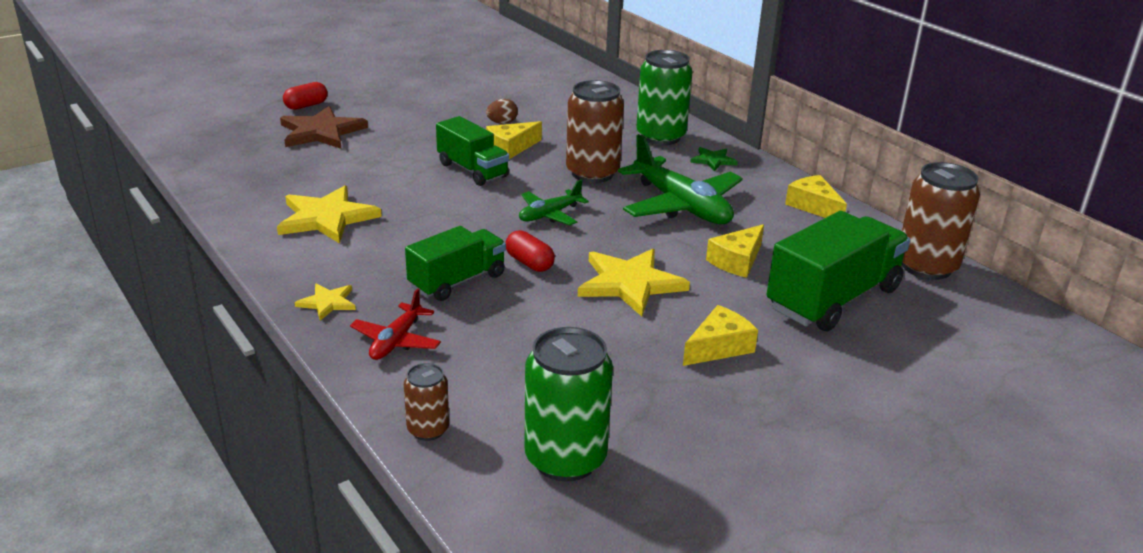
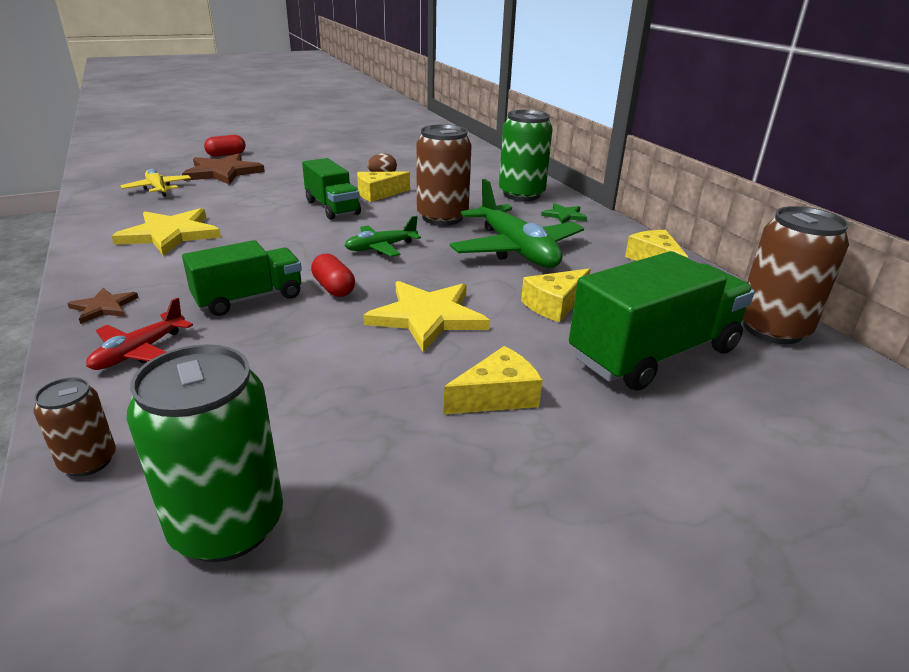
camera: 10 degrees right, 0 degrees up
(266, 161) = (158, 189): none -> yellow plane
(327, 302) = (104, 307): yellow star -> brown star

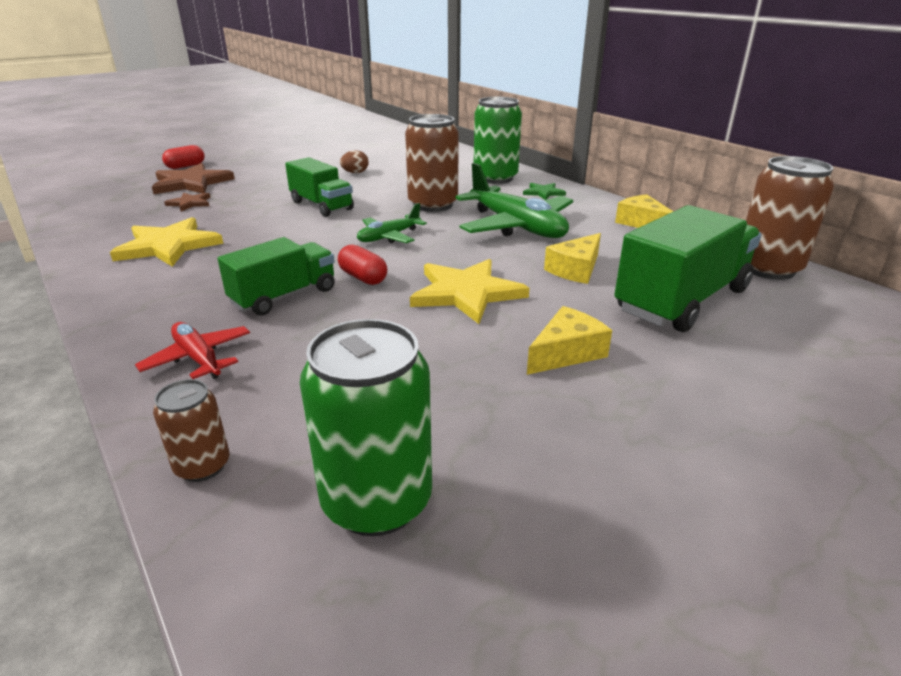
camera: 10 degrees left, 0 degrees up
(104, 307) = (136, 321): brown star -> brown star (190, 203)
(139, 352) = (198, 358): red plane -> red plane turned 120 degrees clockwise
(158, 189) = (131, 204): yellow plane -> none
(378, 194) = (360, 189): yellow cheese -> none

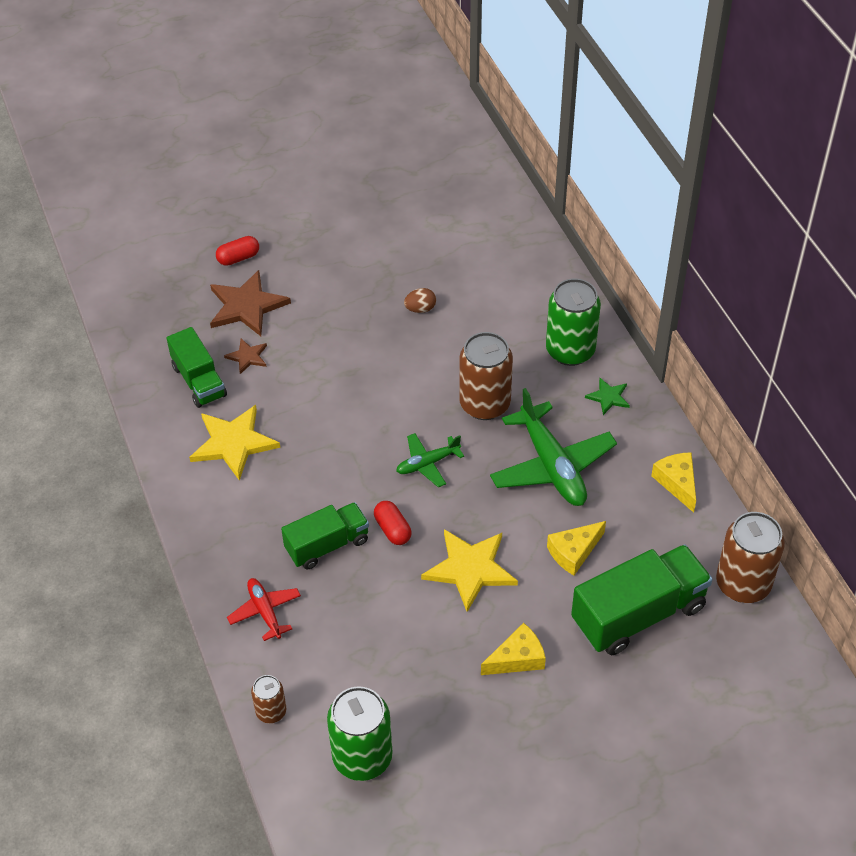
camera: 15 degrees right, 20 degrees up
(321, 205) = (374, 386): green truck -> green truck (199, 381)

